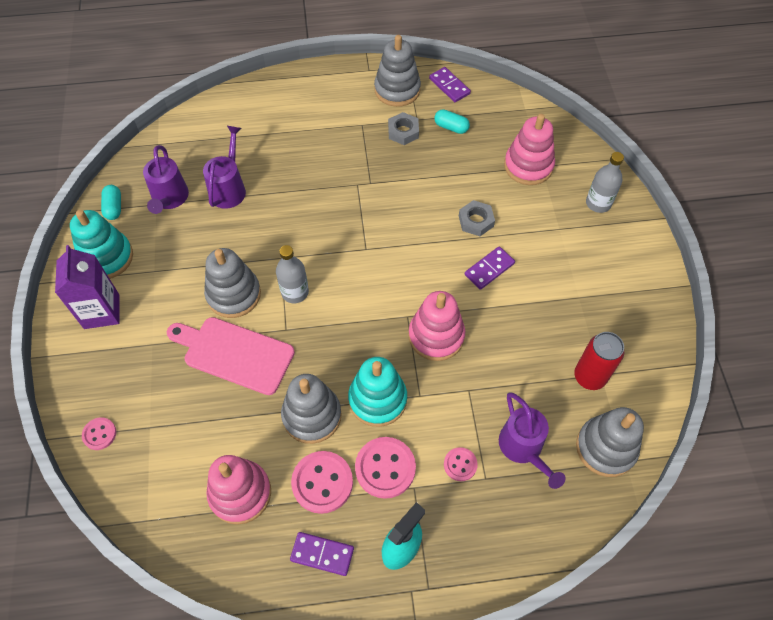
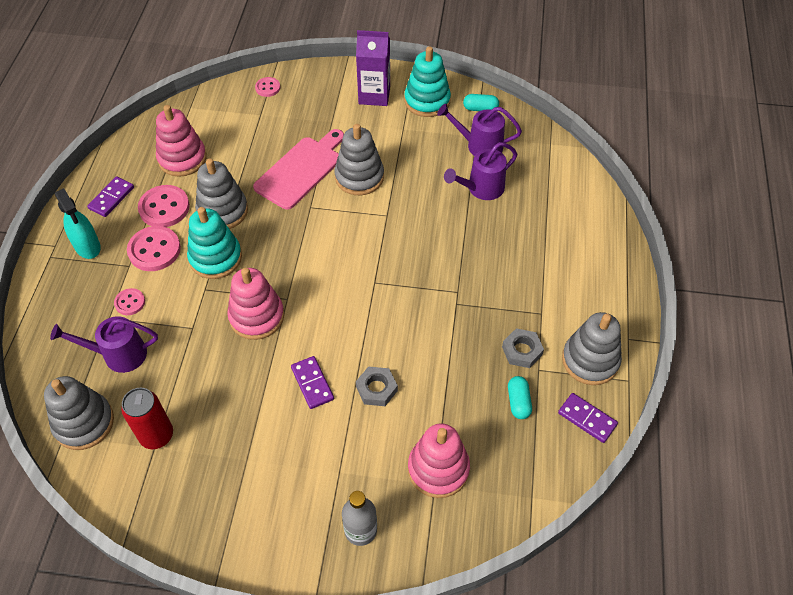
camera: 105 degrees right, 5 degrees down
(229, 188) = (481, 189): purple watering can -> purple watering can turned 120 degrees clockwise
(295, 292) = (345, 219): grey bottle -> none
(449, 86) = (587, 419): purple domino -> purple domino turned 60 degrees clockwise
(451, 127) = (518, 402): turquoise capsule -> turquoise capsule turned 45 degrees counterclockwise

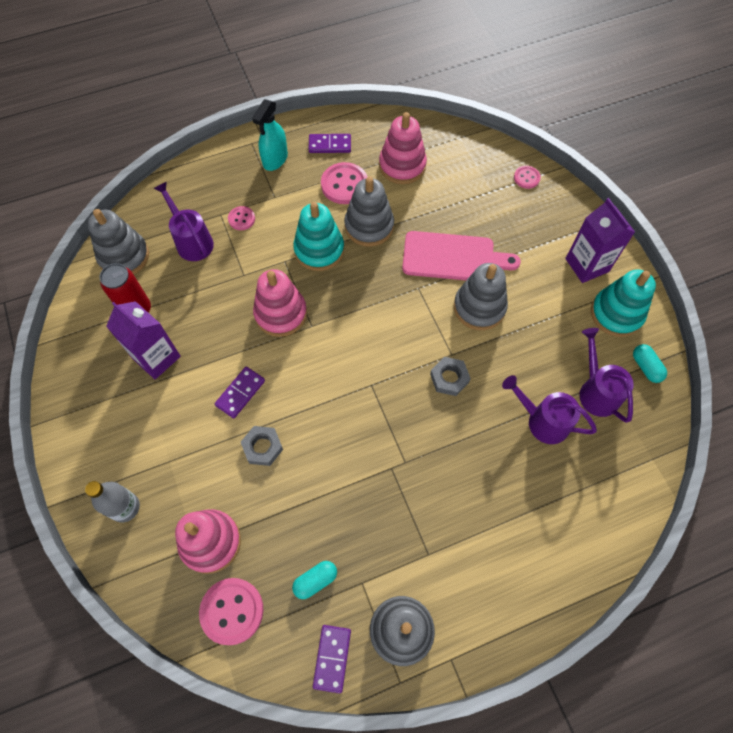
camera: 60 degrees right, 10 degrees up
(154, 250) = (299, 204): pink button -> pink button (232, 611)
(223, 439) = (156, 357): none -> purple carton
(522, 351) = (374, 556): grey nut -> grey nut (449, 378)

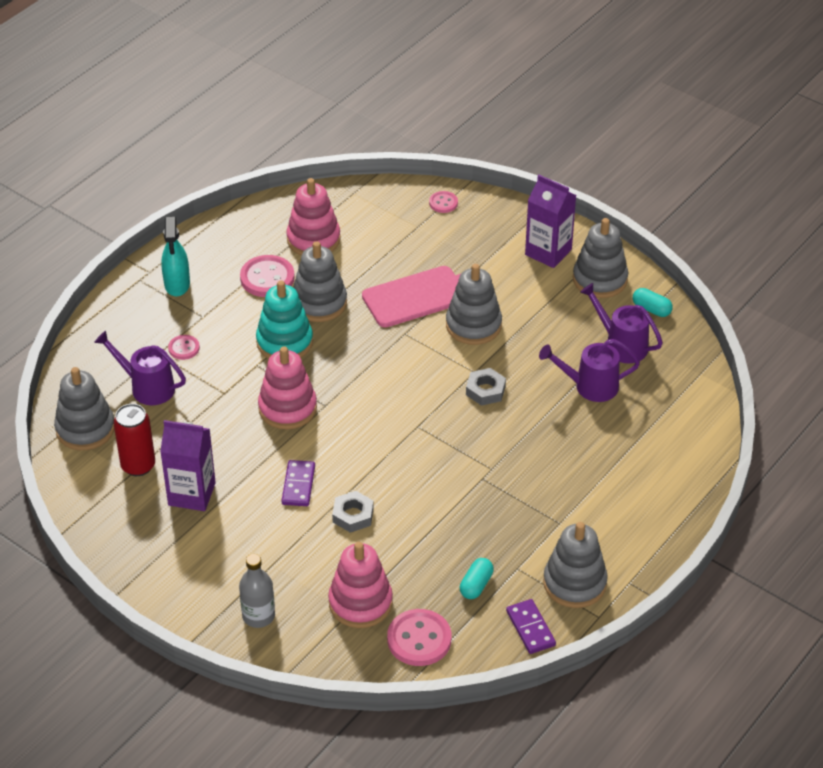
camera: 30 degrees left, 20 degrees down
(330, 145) = (225, 250): purple domino -> none
(616, 314) = (600, 279): turquoise stacking toy -> grey stacking toy

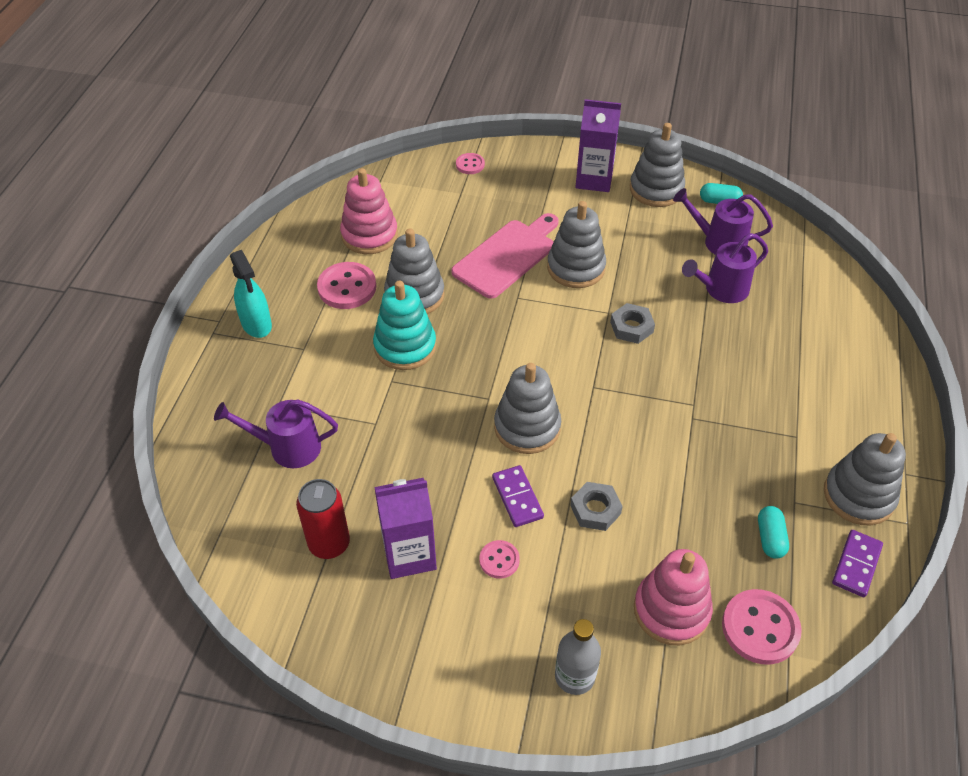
camera: 25 degrees left, 5 degrees up
(85, 429) = (243, 522): grey stacking toy -> grey stacking toy (527, 427)
(184, 348) = (303, 390): pink button -> pink button (499, 560)
(287, 408) = (452, 416): pink stacking toy -> none
(530, 628) = (856, 565): purple domino -> purple domino turned 75 degrees clockwise

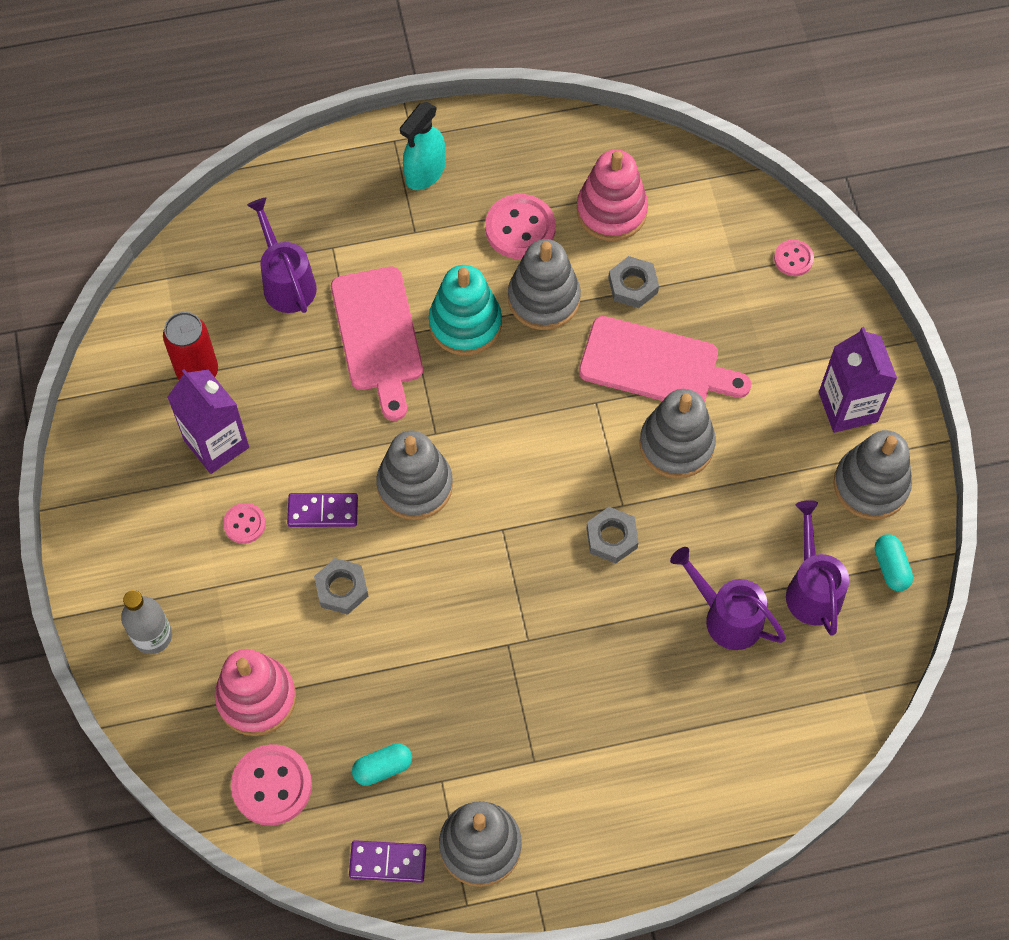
camera: 65 degrees right, 15 degrees up
(379, 404) = (378, 335): none -> pink cutting board
(436, 245) = (633, 285): none -> grey nut
(517, 498) = (323, 511): purple domino -> purple domino turned 45 degrees clockwise

